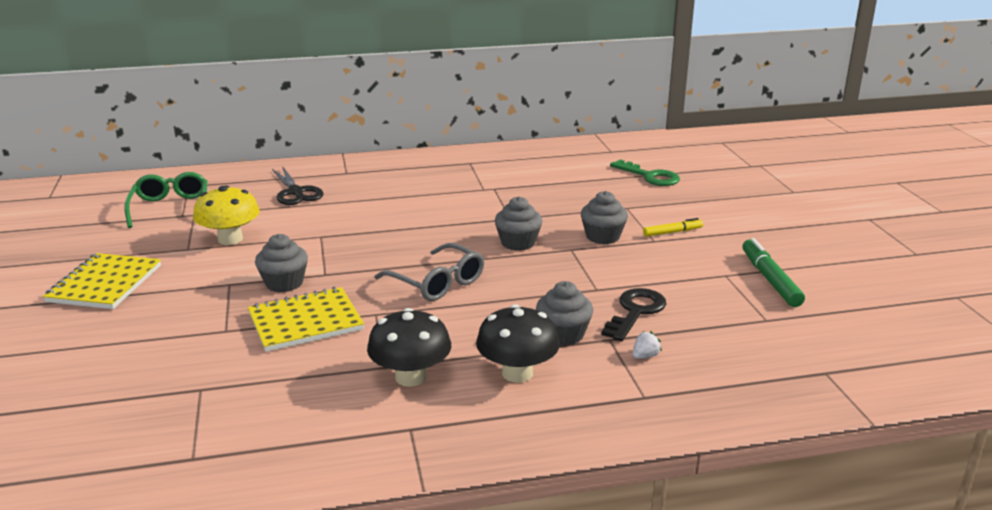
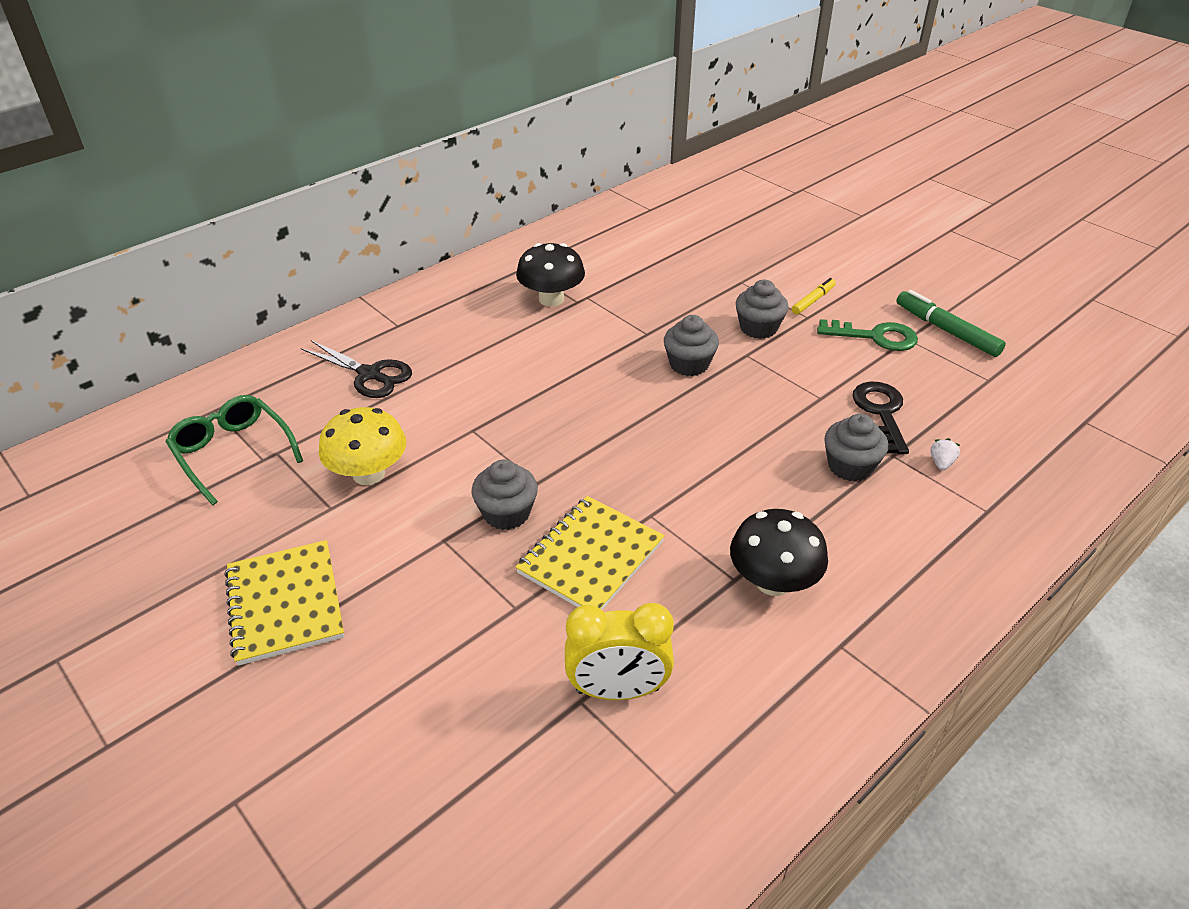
camera: 30 degrees left, 15 degrees up
(229, 393) = (617, 690): none -> yellow clock
(437, 283) = (667, 448): grey glasses -> none
(517, 373) = (860, 532): black mushroom -> black mushroom (551, 299)
(650, 176) = (721, 233): green key -> green key (875, 337)

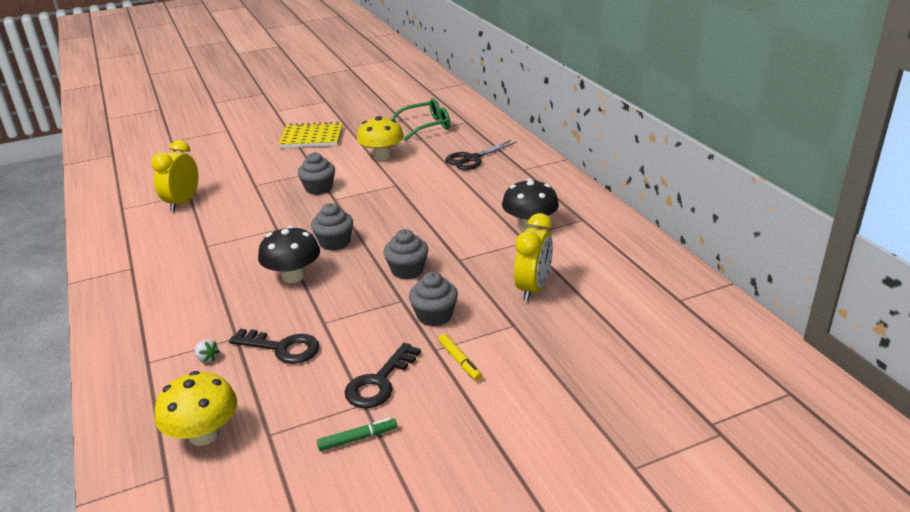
camera: 110 degrees right, 10 degrees down
(590, 557) = (265, 207): yellow notebook -> none
(676, 280) = (533, 289): none -> yellow clock
(773, 581) = (191, 257): black mushroom -> black mushroom (293, 276)
(850, 466) = (244, 313): grey cupcake -> grey cupcake (334, 242)
(875, 337) = (379, 382): green key -> black key
(946, 330) = (357, 438): green marker -> green marker, size x0.60
(1027, 419) = (204, 434): none -> yellow mushroom

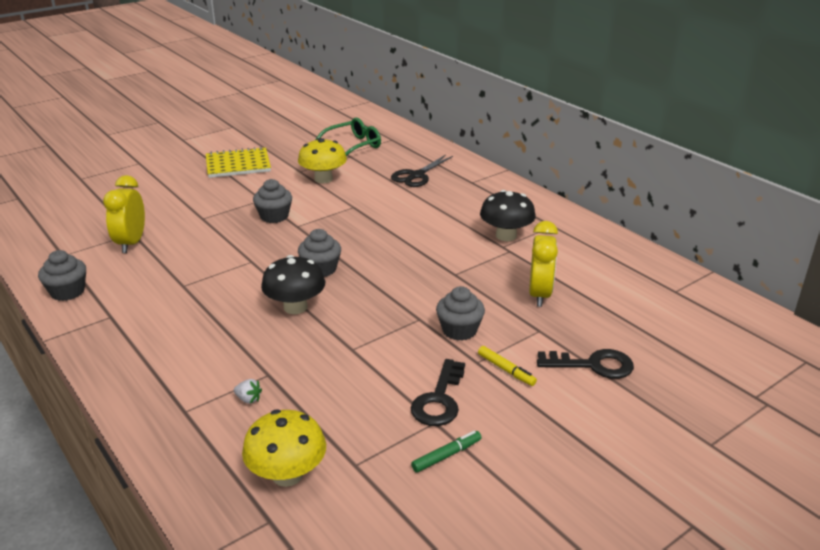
camera: 15 degrees left, 0 degrees up
(282, 348) = (323, 379): black key -> black key (593, 365)
(407, 270) = (410, 289): grey cupcake -> grey cupcake (67, 292)

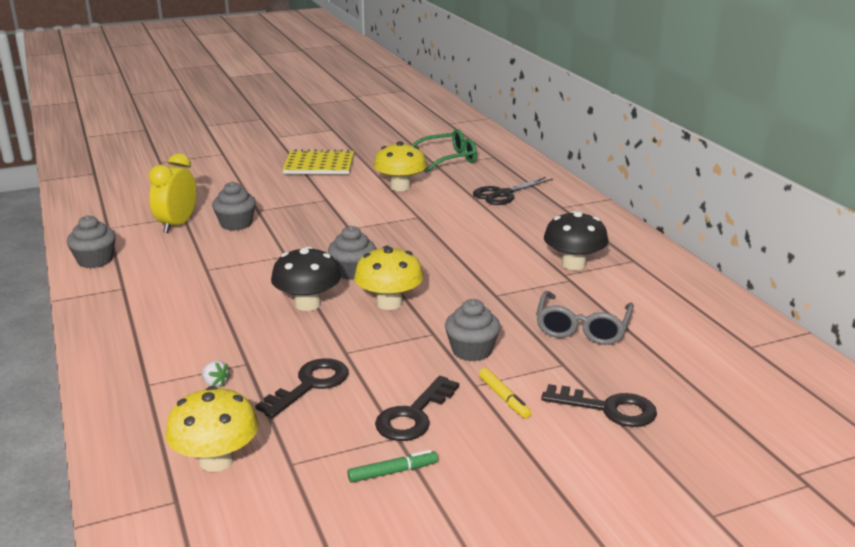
camera: 15 degrees right, 5 degrees down
(274, 216) = (331, 216): grey cupcake -> grey cupcake (236, 224)
(336, 386) = (310, 385): none -> black key
(368, 295) = (389, 303): none -> yellow mushroom
(539, 295) = (582, 328): yellow clock -> grey glasses

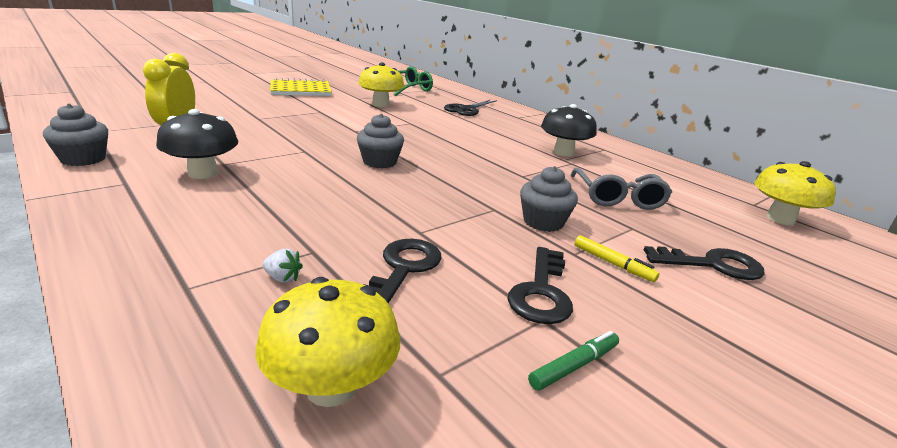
camera: 20 degrees left, 0 degrees up
(236, 224) = (241, 128): grey cupcake -> none
(308, 304) = (351, 190): black mushroom -> black mushroom (203, 173)
(389, 303) = (433, 186): yellow mushroom -> yellow mushroom (780, 219)

